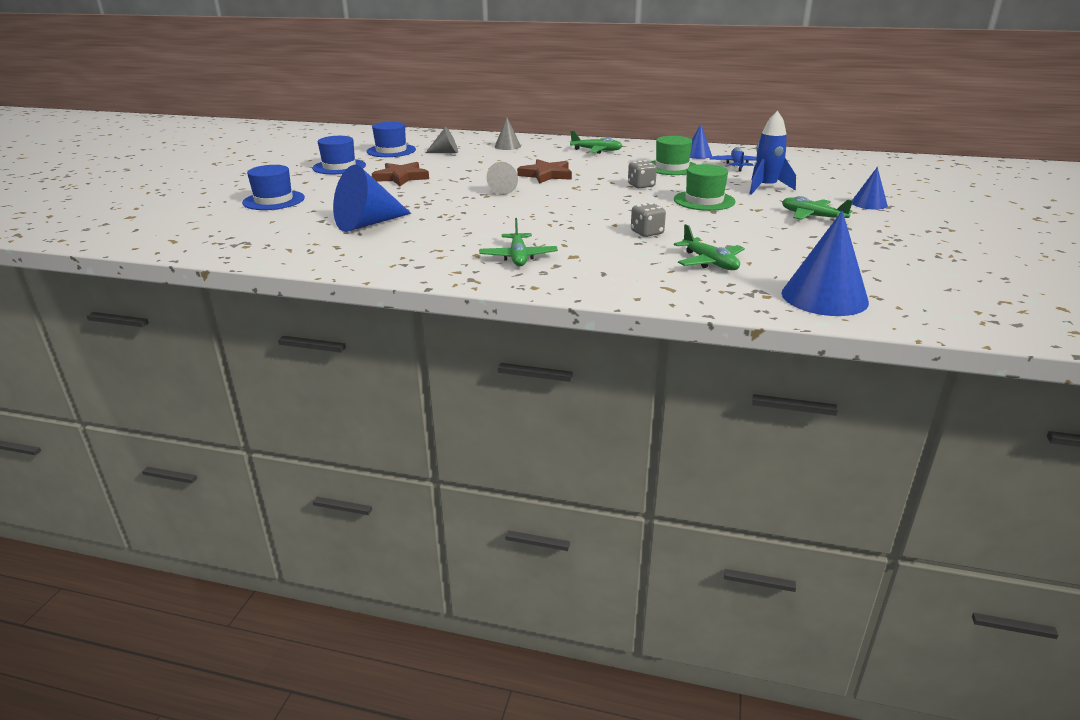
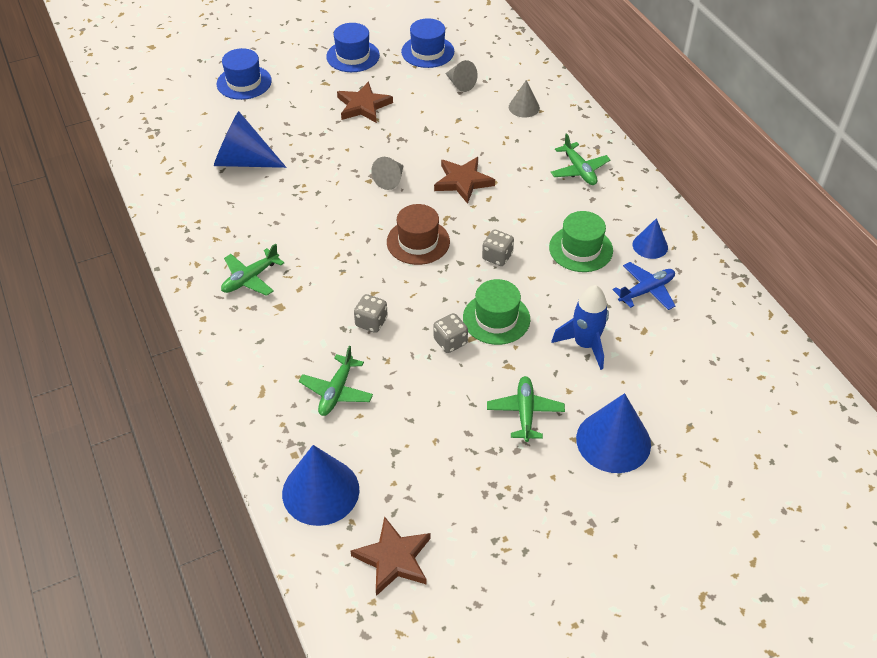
camera: 50 degrees right, 20 degrees up
(584, 200) = (418, 242): none -> brown hat
(708, 217) = (450, 342): none -> grey dice
(869, 203) = (613, 441): blue cone -> blue cone, size x1.80
(932, 291) = (394, 558): none -> brown star

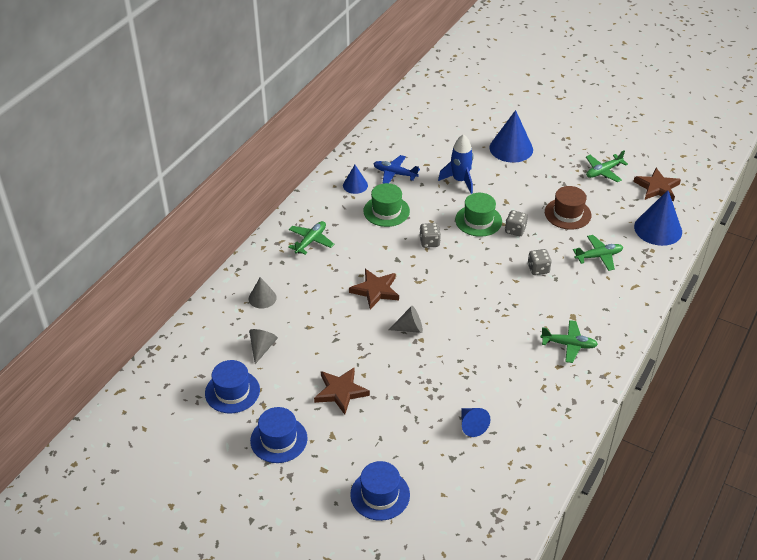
camera: 125 degrees left, 5 degrees down
(243, 161) = (472, 425): blue cone -> blue cone, size x0.55
(418, 242) = (453, 283): brown hat -> brown hat (567, 214)
(525, 412) = (528, 183): green plane -> green plane (603, 171)

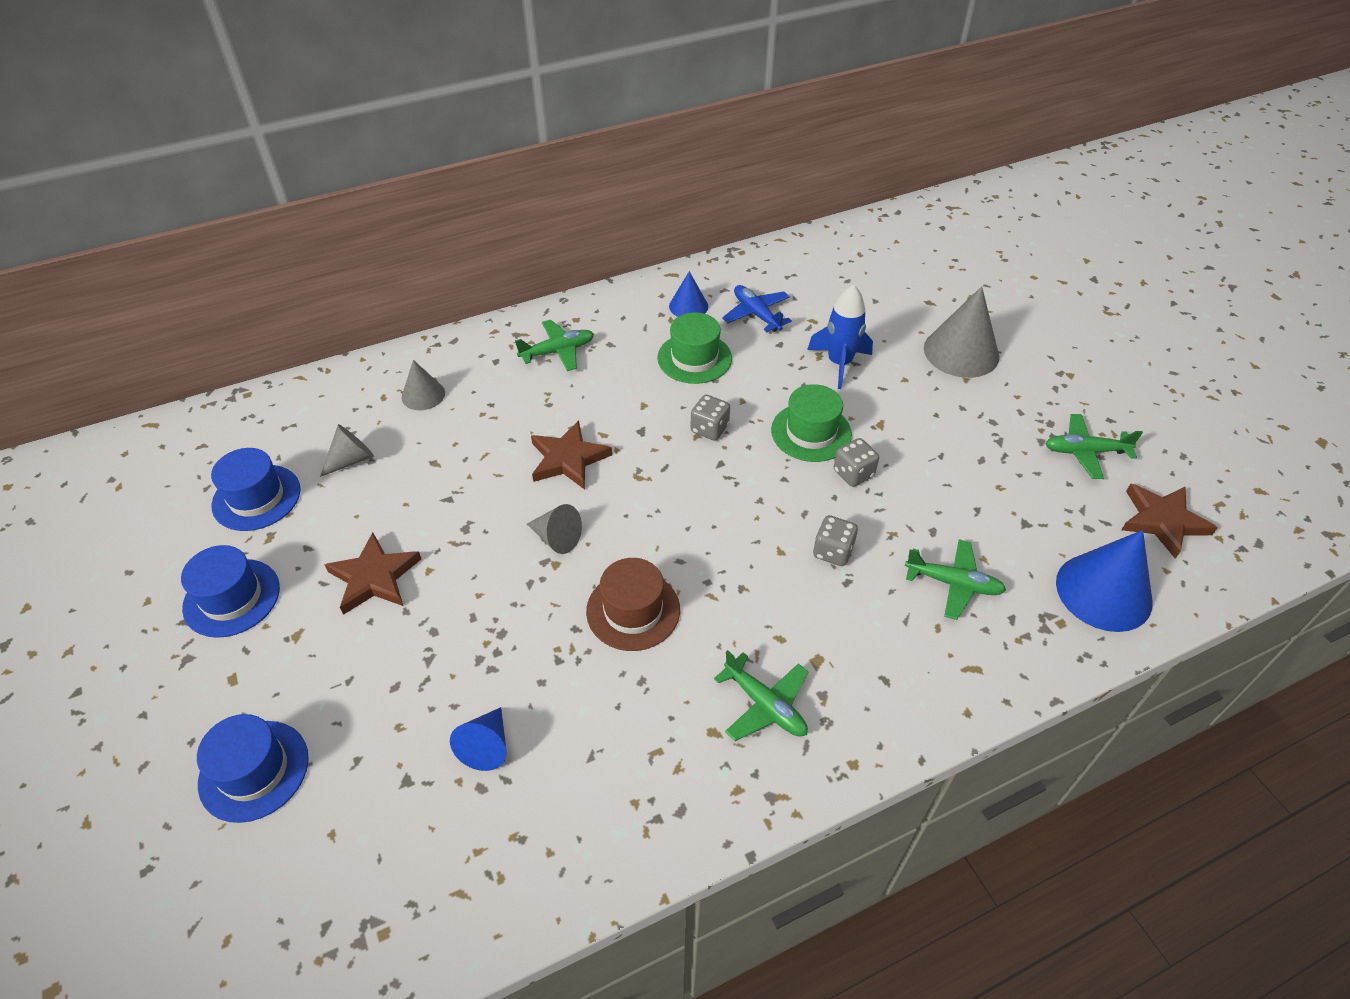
camera: 35 degrees right, 5 degrees up
(511, 148) = (961, 352): blue cone -> grey cone
(567, 214) = (963, 489): brown hat -> brown hat (633, 610)

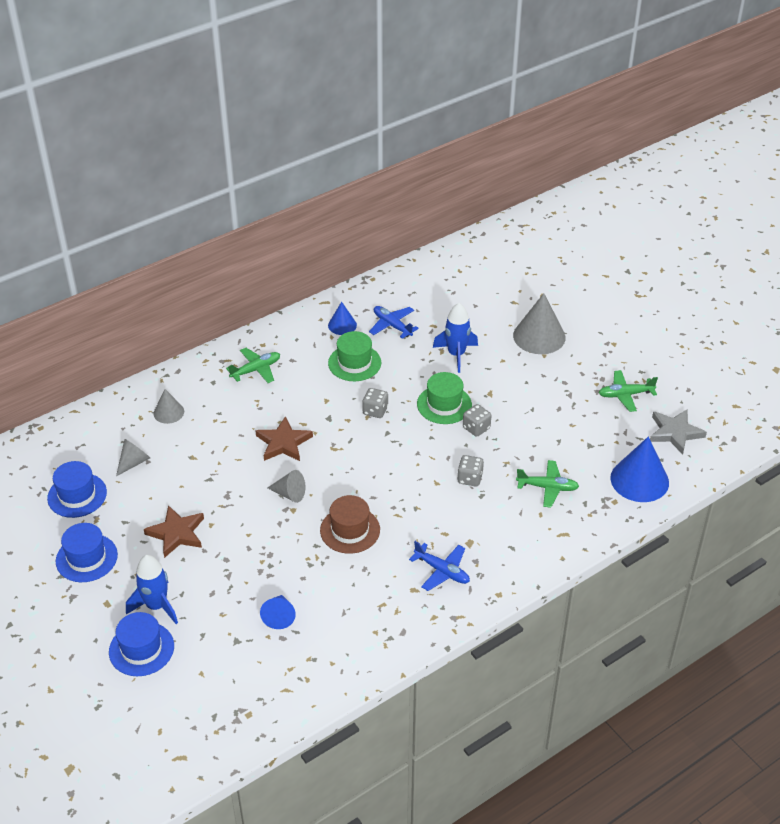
camera: 10 degrees left, 5 degrees down
(304, 696) = (156, 606): none -> blue rocket
(765, 705) = (442, 571): green plane -> blue plane
(1162, 521) = (675, 433): brown star -> grey star

